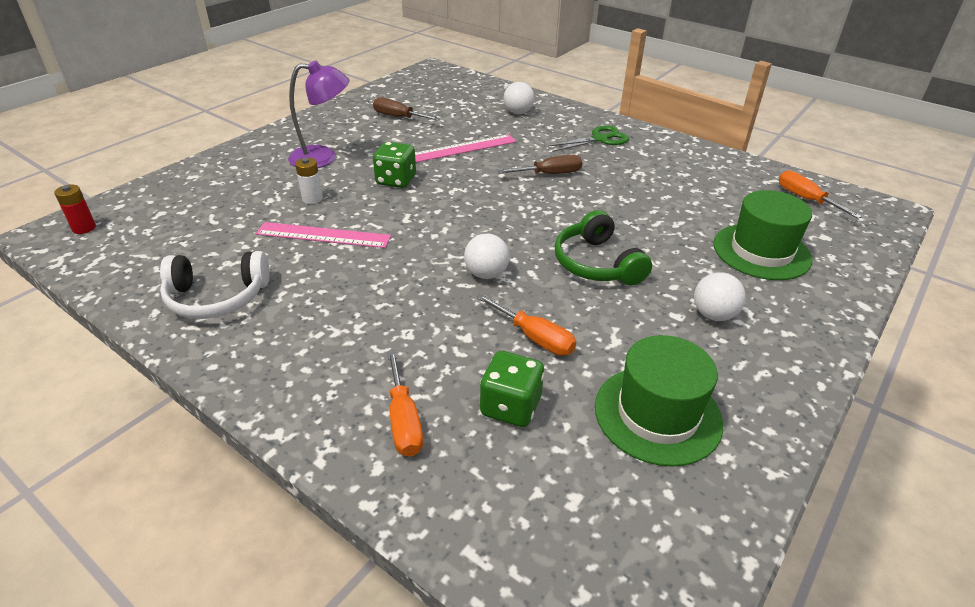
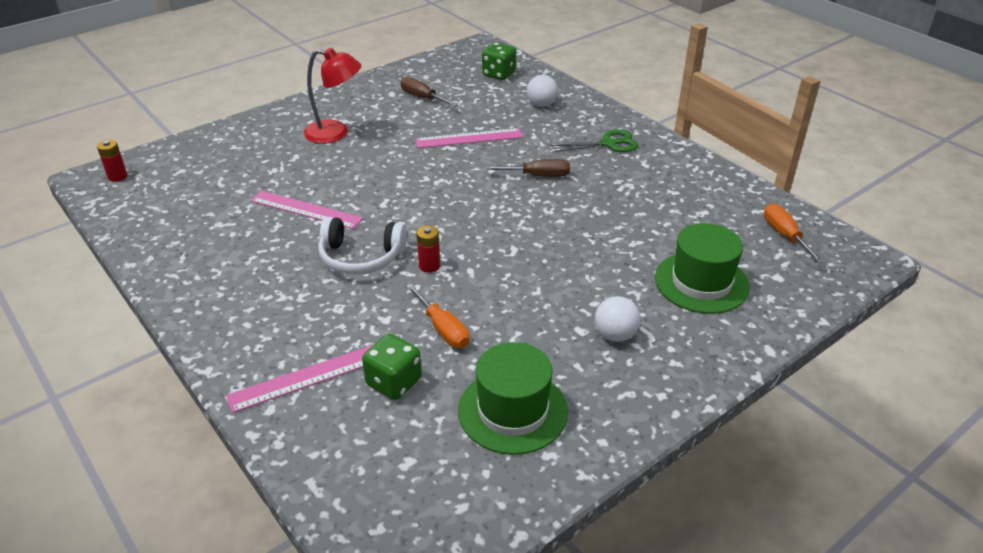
camera: 15 degrees right, 0 degrees up
(217, 297) = (200, 253): white headphones -> white headphones (361, 257)
(312, 199) = (310, 173): white battery -> none
(323, 157) = (335, 133): purple lamp -> red lamp
(396, 180) = (391, 164): green dice -> green dice (499, 74)
(403, 421) = (304, 378): orange screwdriver -> pink ruler
(486, 274) = (429, 266): white ball -> red battery
(596, 264) = (534, 271): green headphones -> none

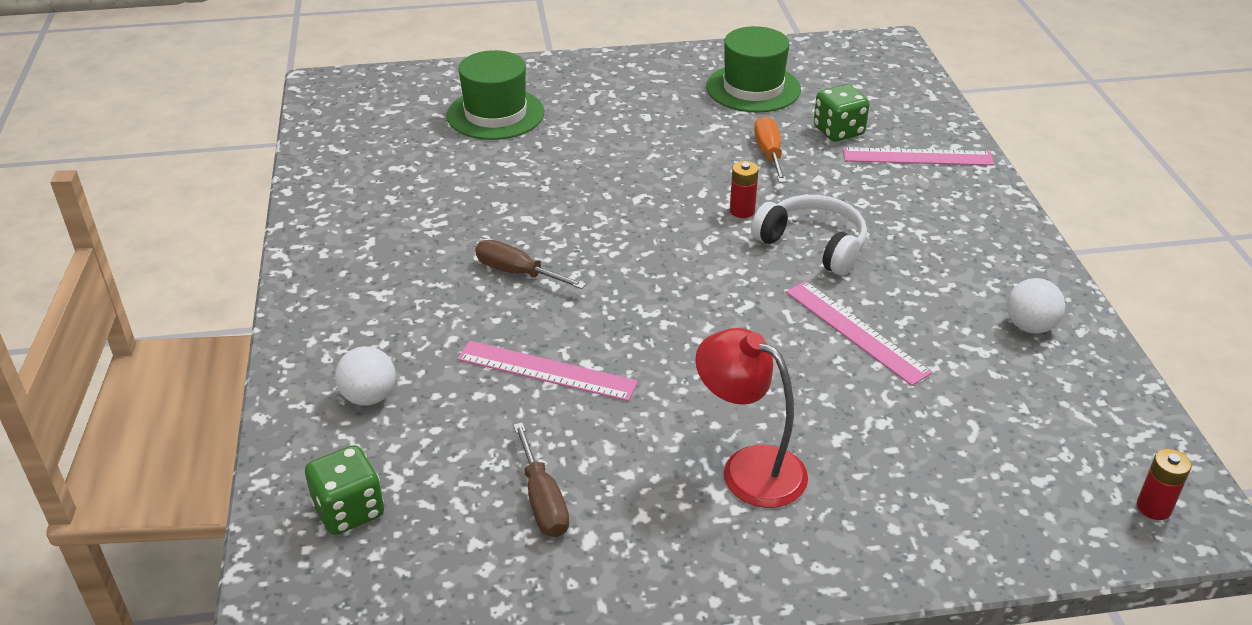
camera: 150 degrees left, 0 degrees up
(608, 144) = (371, 286): green scissors -> none
(615, 335) = (621, 104): white ball -> white ball (1030, 326)
(785, 235) = (357, 122): orange screwdriver -> none

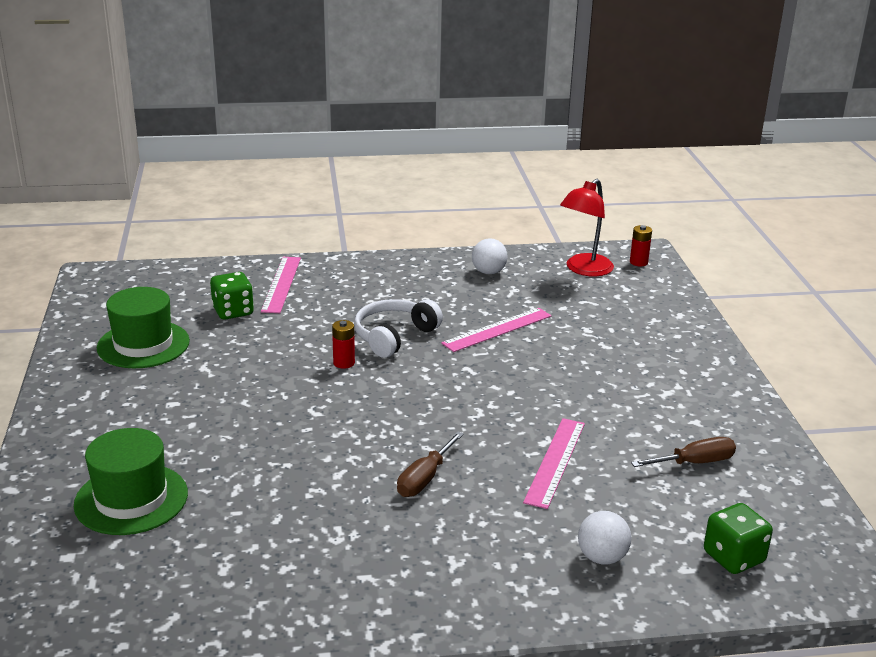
camera: 90 degrees left, 10 degrees down
(749, 468) = (640, 379): red lamp -> red lamp (584, 270)
(769, 153) = (259, 345): orange screwdriver -> none

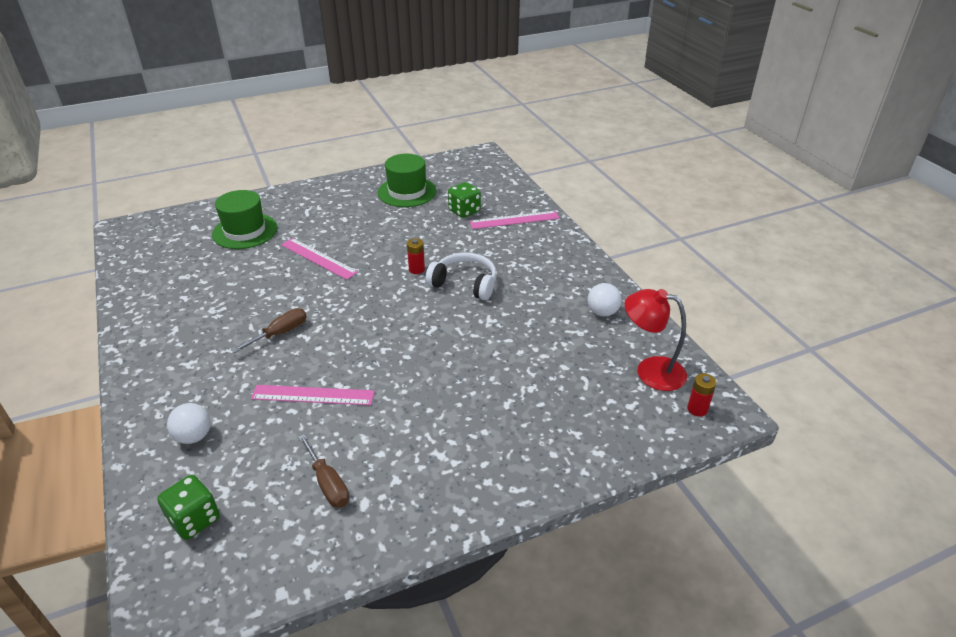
camera: 75 degrees right, 10 degrees up
(424, 478) = (280, 333): brown screwdriver -> brown screwdriver turned 120 degrees clockwise
(497, 329) = (502, 334): pink ruler -> pink ruler (318, 258)

